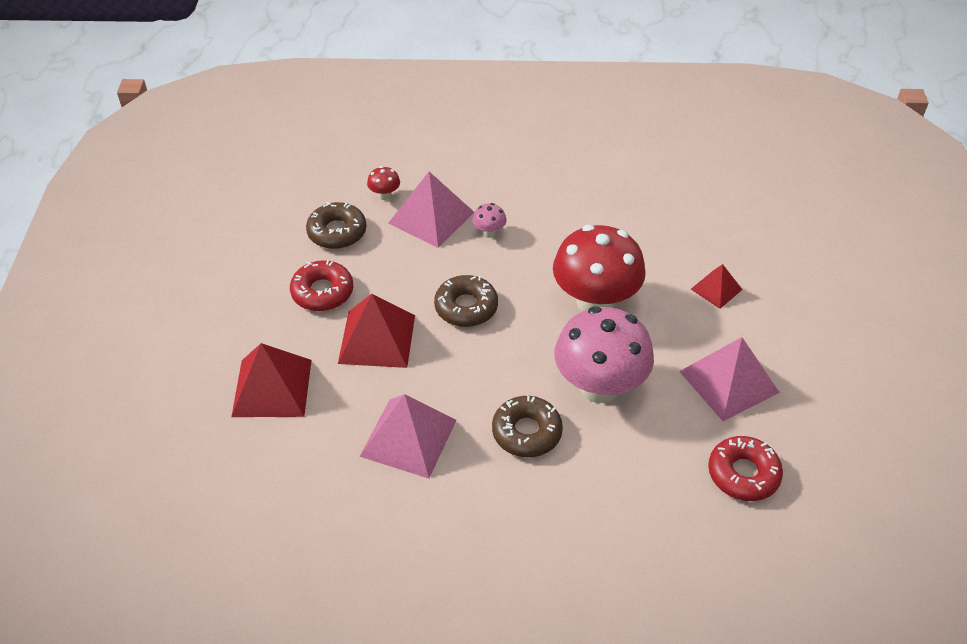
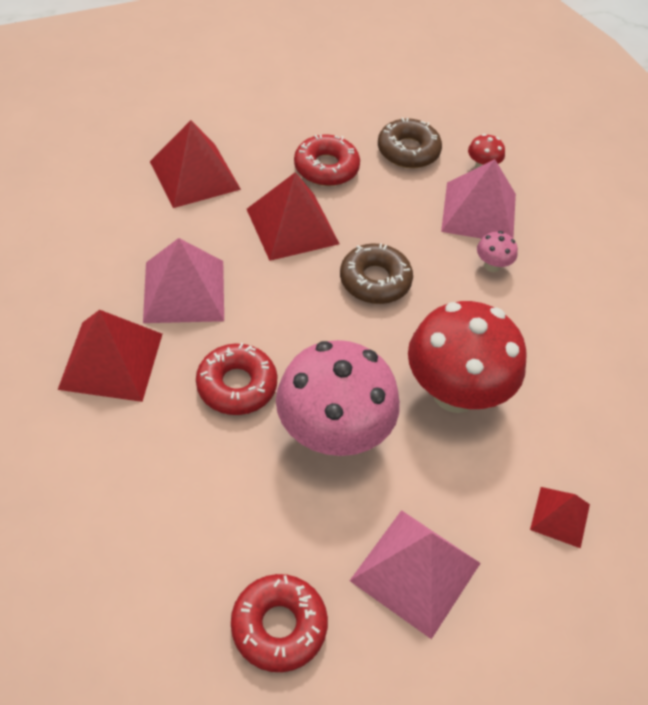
camera: 60 degrees right, 5 degrees up
(459, 513) = (111, 360): none -> red pyramid
(526, 432) = (237, 385): brown donut -> red donut

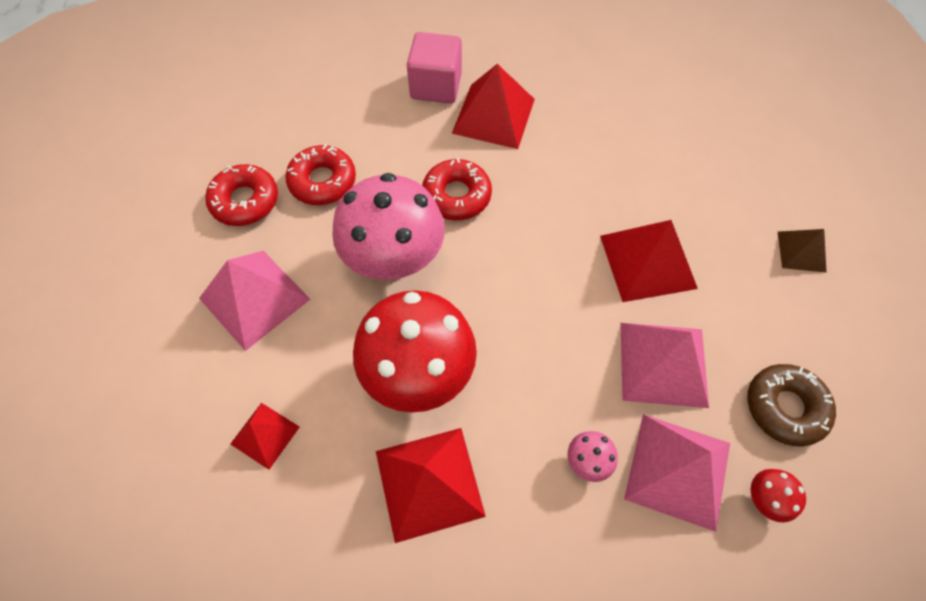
camera: 105 degrees right, 10 degrees up
(60, 428) = (436, 86): none -> pink cube
(184, 291) = (564, 166): pink pyramid -> pink pyramid (663, 364)
(195, 175) = (717, 185): red pyramid -> red pyramid (429, 483)
(262, 128) = (801, 251): none -> brown pyramid
(326, 168) = (742, 307): red donut -> red donut (322, 181)
(375, 280) = (569, 327): brown donut -> none

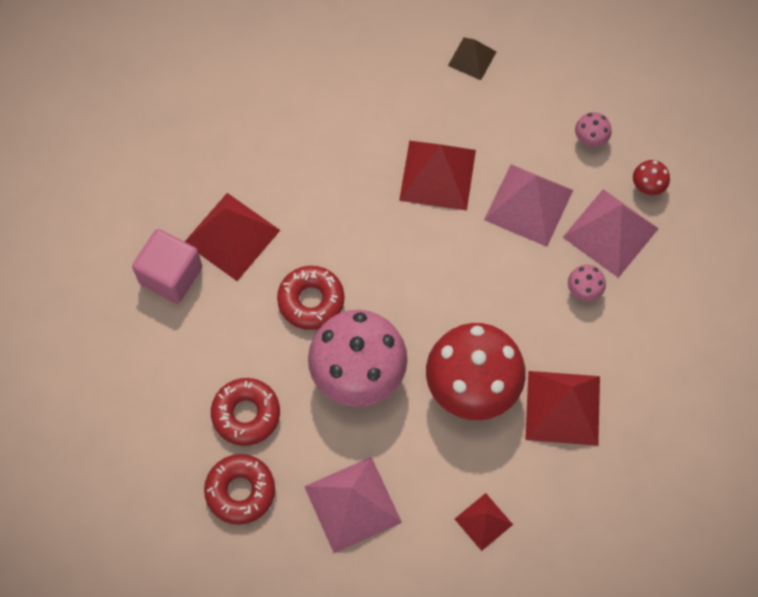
camera: 70 degrees left, 5 degrees up
(785, 407) = (590, 139): brown donut -> pink mushroom

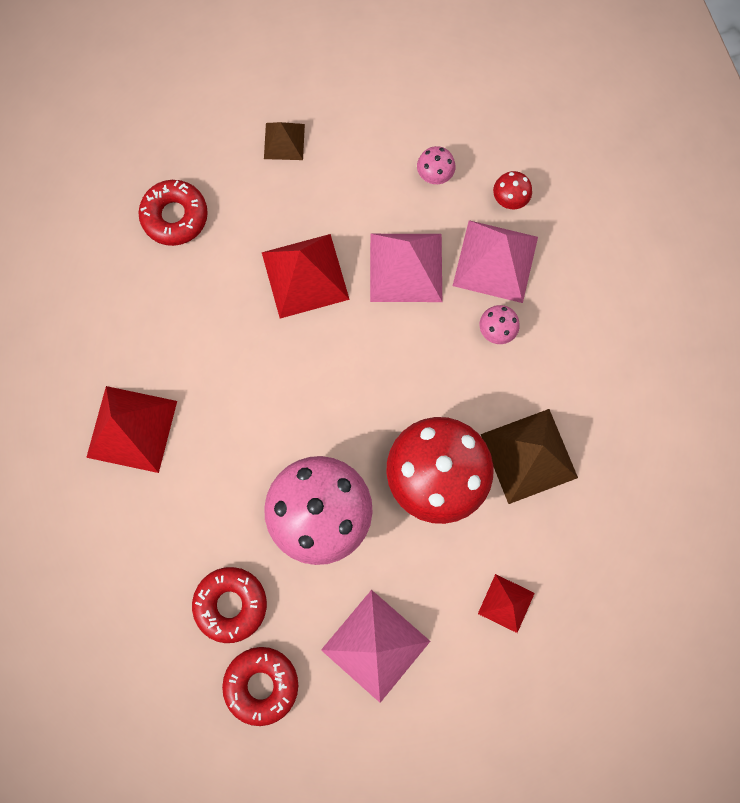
camera: 25 degrees left, 10 degrees up
(171, 275) = (90, 497): pink cube -> none
(311, 301) = (241, 459): red donut -> red donut (175, 216)
(563, 408) = (529, 456): red pyramid -> brown pyramid

